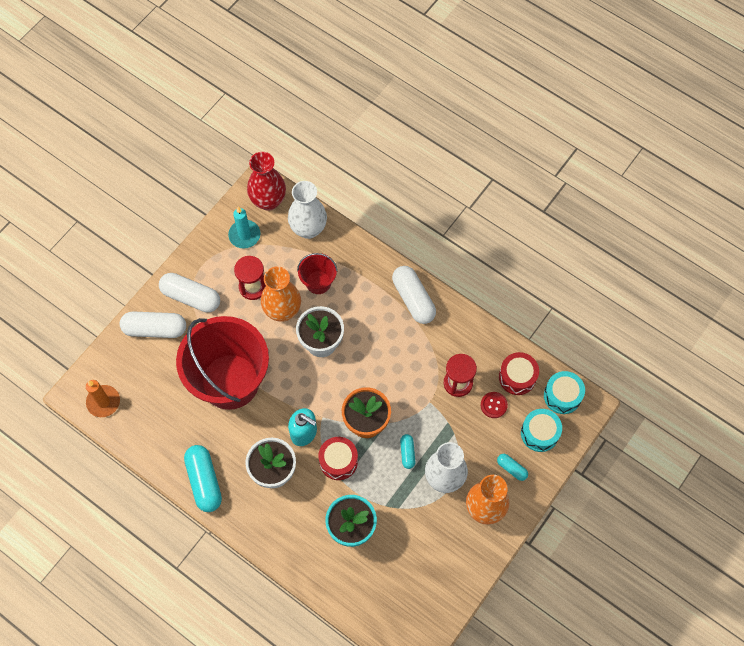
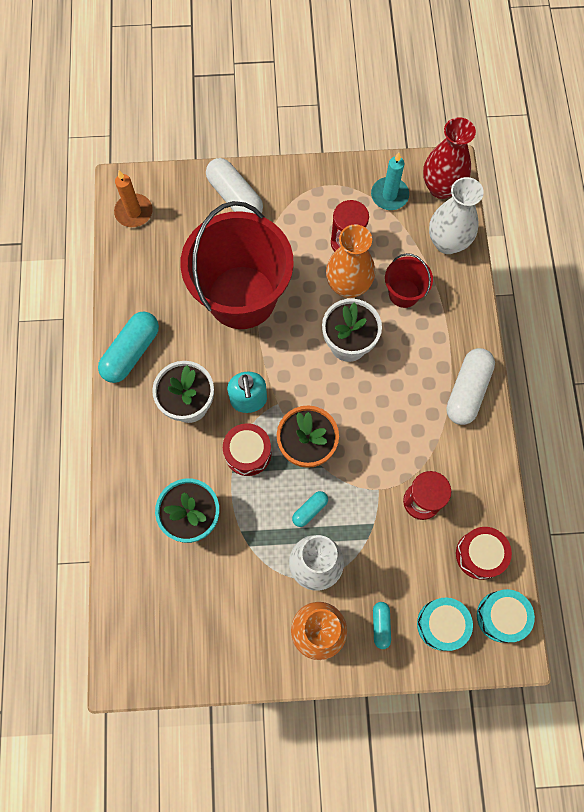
camera: 50 degrees right, 5 degrees up
(191, 297) = (290, 201): white capsule -> none
(493, 405) = (430, 554): red button -> none

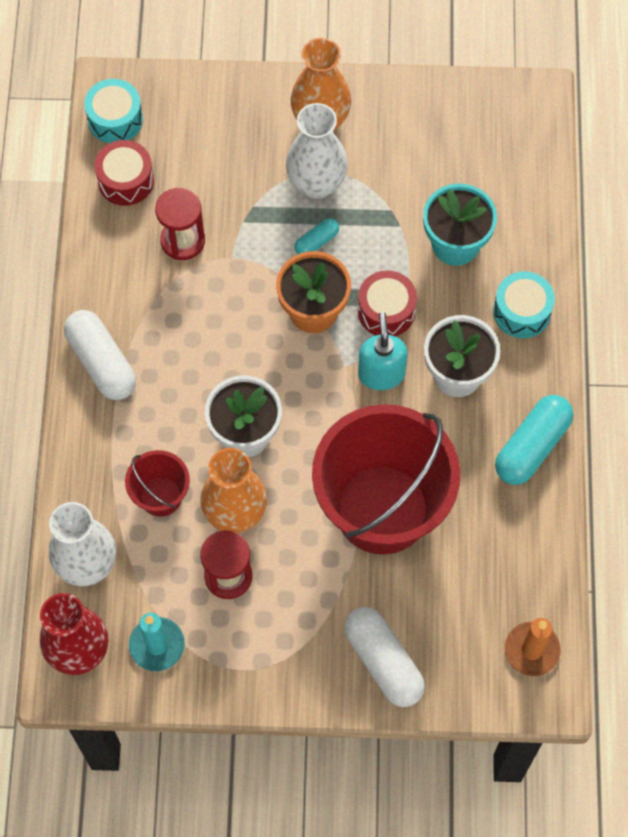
camera: 175 degrees left, 5 degrees down
(381, 625) = (250, 121): turquoise capsule -> none
(441, 624) = (182, 117): turquoise drum -> turquoise drum (522, 311)
(467, 390) = (102, 362): white capsule -> white capsule turned 60 degrees counterclockwise

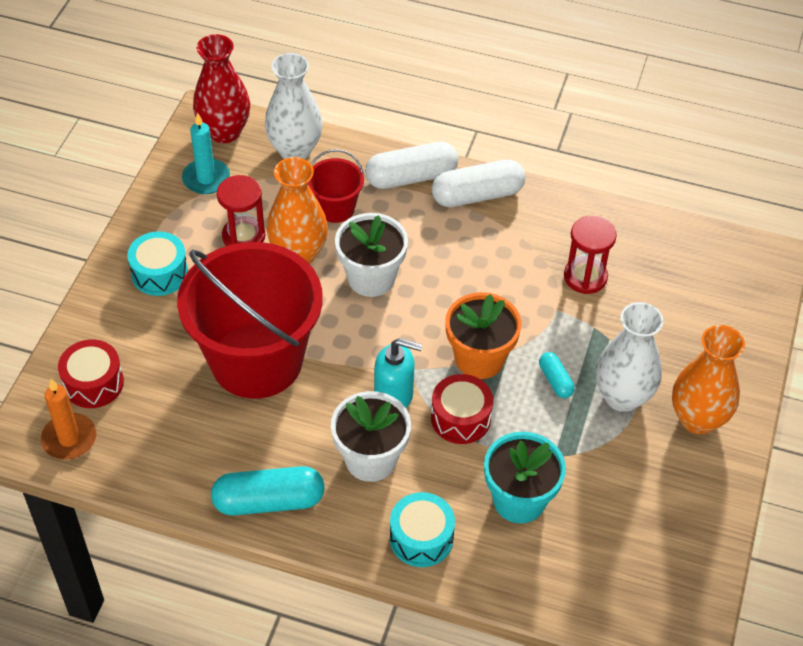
camera: 105 degrees right, 15 degrees down
(115, 119) = (733, 255): turquoise drum -> turquoise drum (160, 273)
(126, 180) = (662, 249): red drum -> red drum (93, 383)
(383, 662) = (116, 324): white capsule -> white capsule (411, 177)
(532, 446) = (269, 501): turquoise capsule -> turquoise capsule turned 60 degrees counterclockwise

